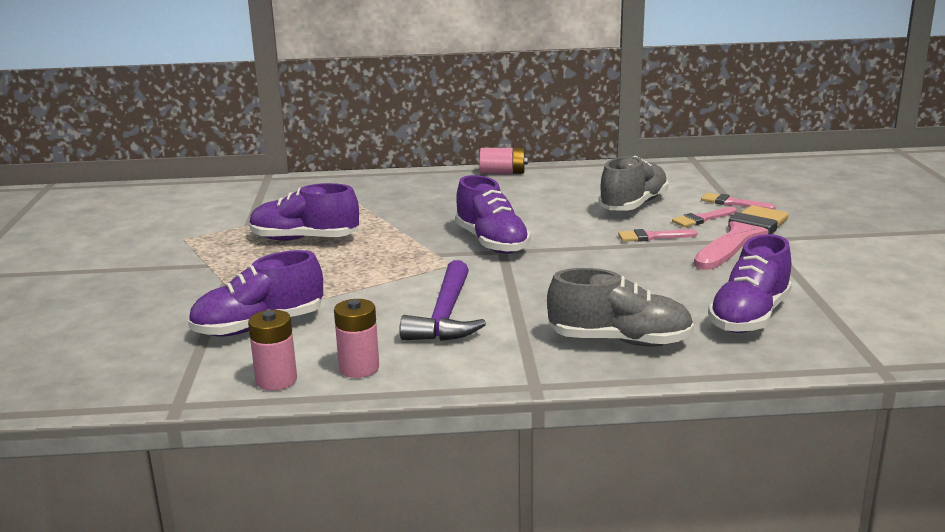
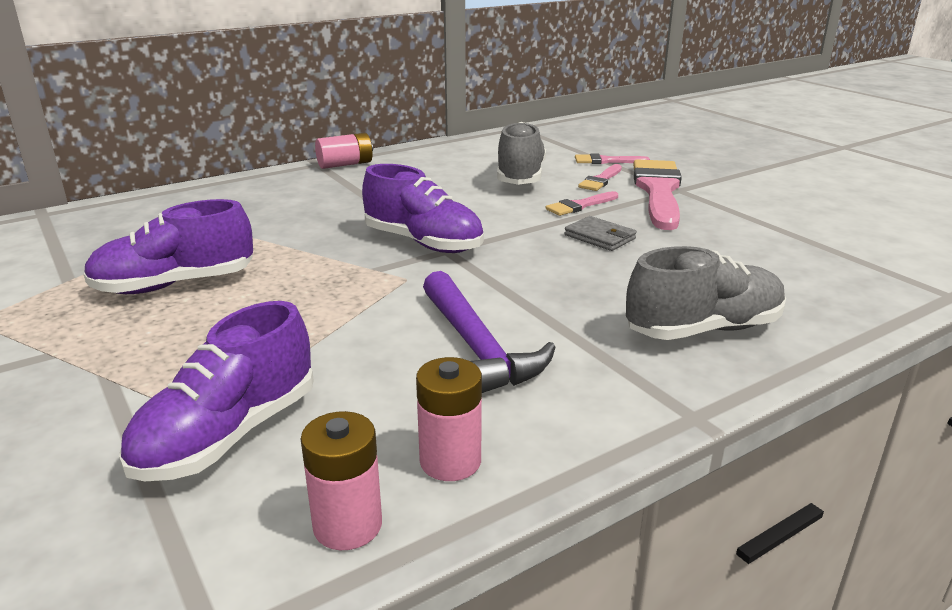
camera: 30 degrees left, 5 degrees up
(634, 263) = (600, 237): none -> grey wallet
(749, 317) = (778, 270): purple shoe -> none

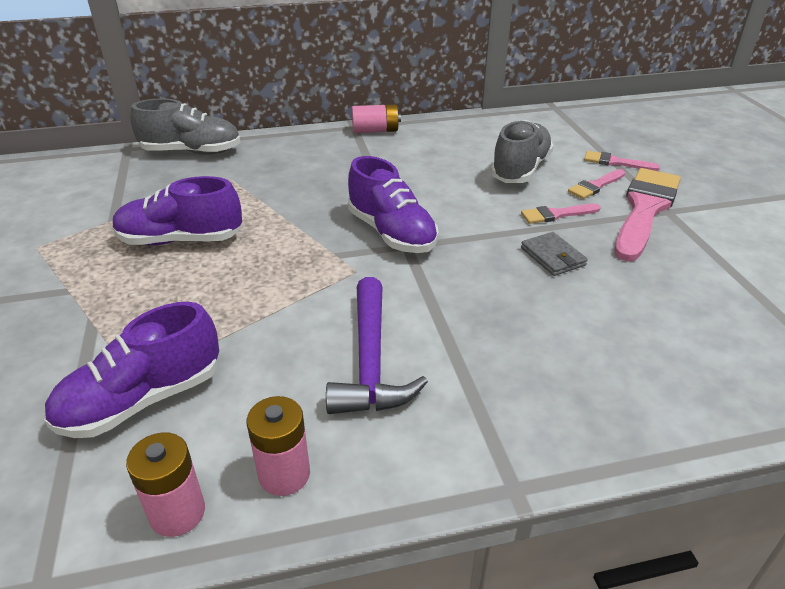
camera: 20 degrees right, 10 degrees up
(703, 329) = (585, 390): grey shoe -> grey shoe (191, 152)

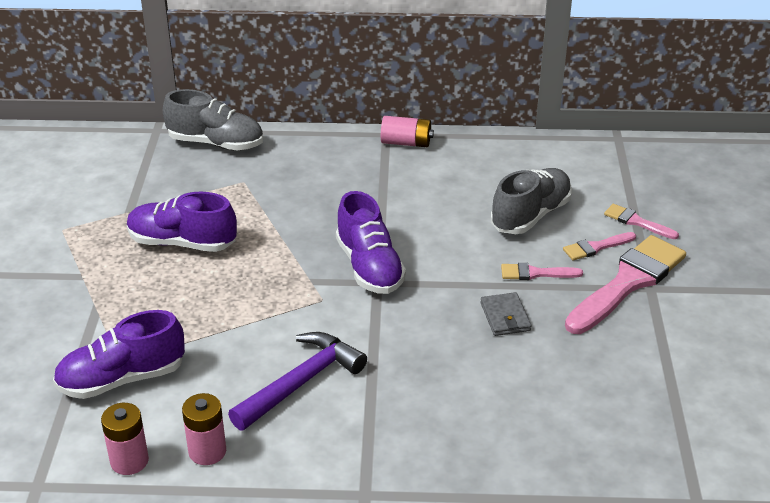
camera: 15 degrees right, 0 degrees up
(371, 361) = (301, 382): purple hammer -> purple hammer turned 150 degrees counterclockwise

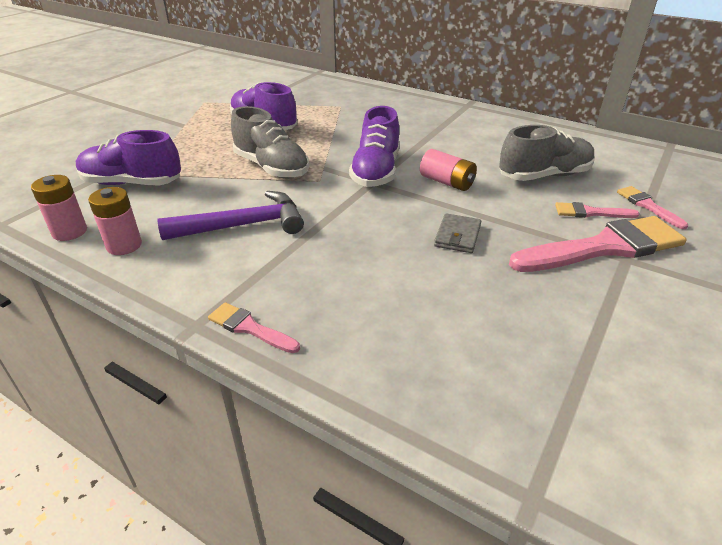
camera: 30 degrees right, 0 degrees up
(216, 143) = (345, 85): grey shoe -> grey shoe (271, 167)
(406, 143) = (478, 112): pink battery -> pink battery (446, 182)
(535, 273) = (514, 214): pink brush -> pink brush (249, 328)

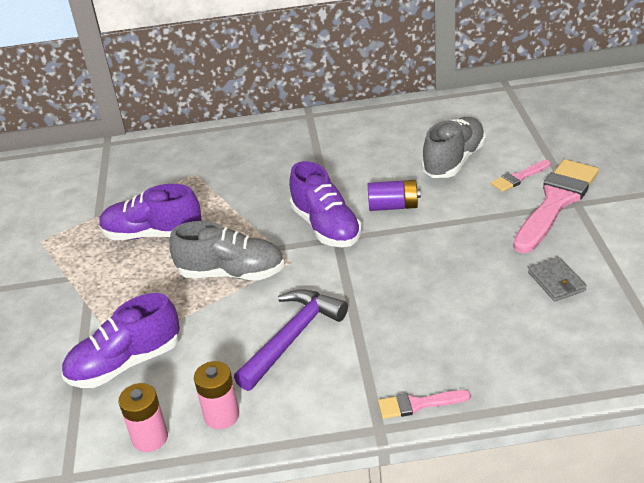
camera: 35 degrees left, 0 degrees up
(446, 182) = (393, 206): pink battery -> purple battery
(457, 236) = (458, 249): grey wallet -> grey wallet (556, 282)
(647, 206) = (546, 151): pink brush -> none

